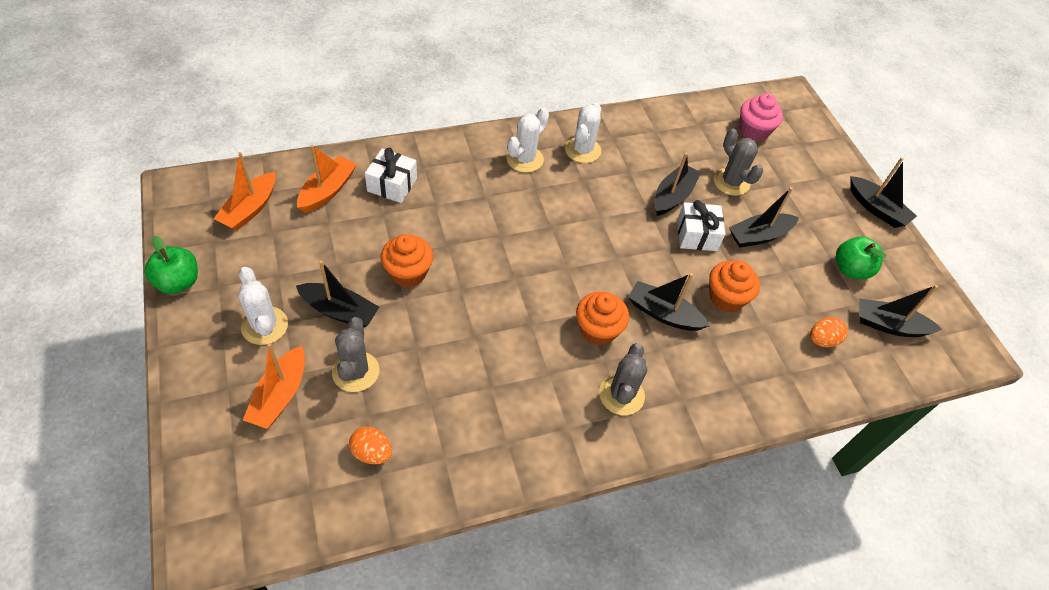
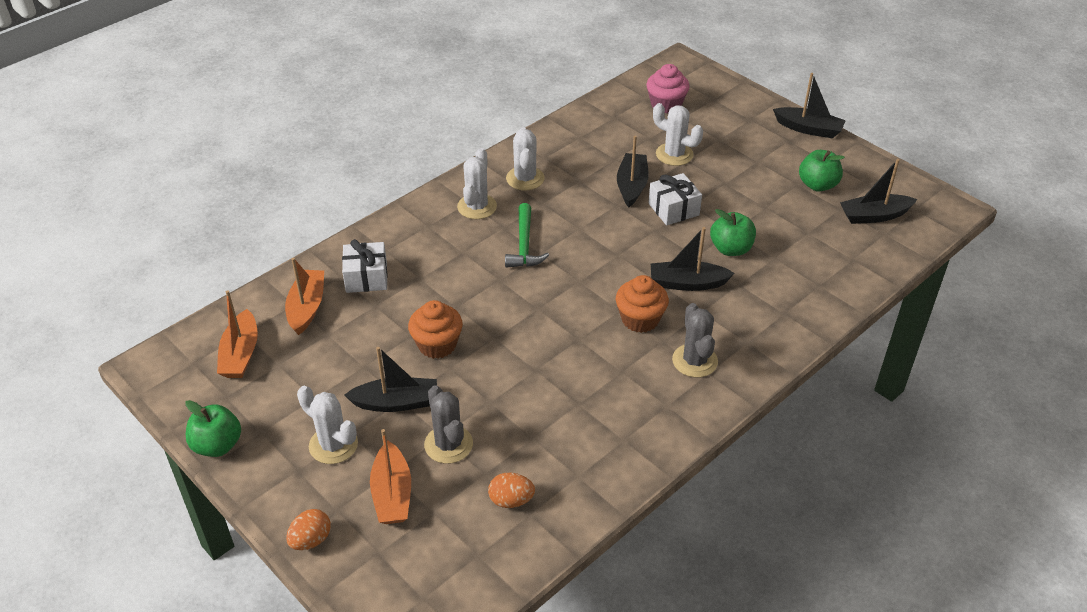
camera: 20 degrees left, 10 degrees down
(542, 212) = (524, 245): none -> green hammer
(726, 297) = (731, 249): orange cupcake -> green apple
(731, 182) = (674, 154): grey cactus -> white cactus
(759, 236) = (726, 189): black boat -> none
(822, 340) = (829, 249): orange egg -> orange egg (311, 540)

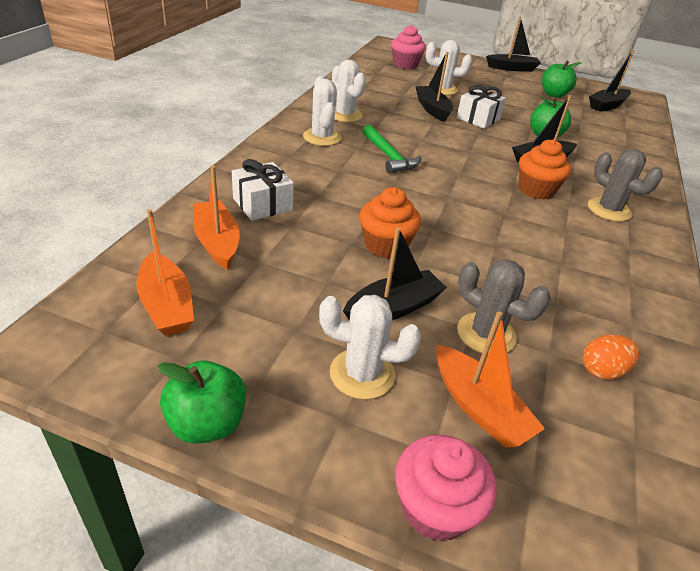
camera: 30 degrees left, 5 degrees down
(311, 540) = (435, 508): orange egg -> pink cupcake

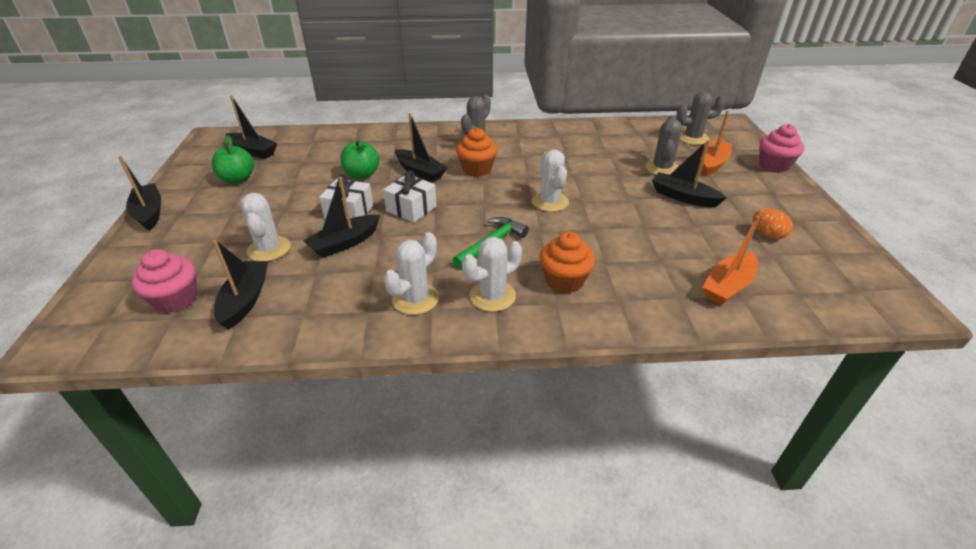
camera: 110 degrees left, 0 degrees up
(167, 305) = (807, 277): orange boat -> none
(207, 423) = (836, 227): green apple -> none
(262, 204) = (654, 285): white gift -> white gift (411, 209)
(362, 374) = (742, 195): white cactus -> white cactus (550, 202)
(385, 245) = (628, 213): orange cupcake -> orange cupcake (564, 281)
(390, 77) = (245, 300): none -> black boat
(599, 450) = (692, 138): none -> grey cactus
(602, 370) = (643, 139): orange egg -> orange egg (767, 235)

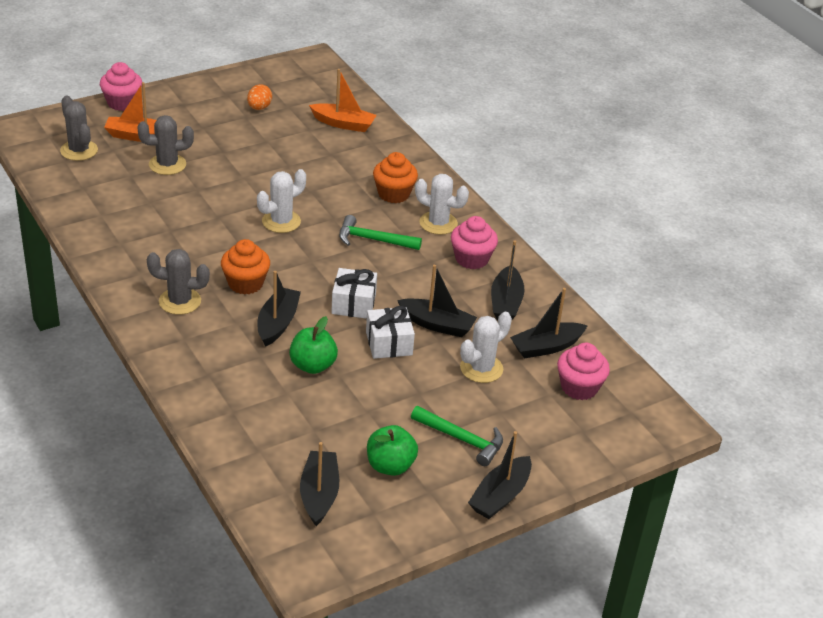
camera: 120 degrees left, 0 degrees up
(217, 214) = (461, 439): none -> green hammer
(415, 299) = (471, 259): white cactus -> pink cupcake
(683, 197) = (221, 149): black boat -> black boat (506, 302)

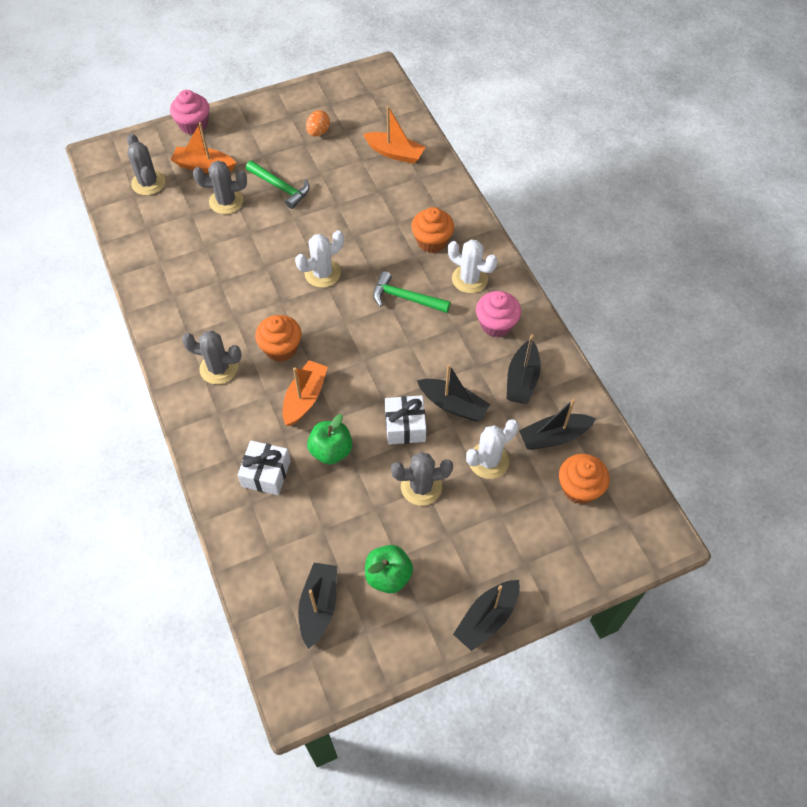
camera: 10 degrees right, 20 degrees up
(277, 323) = (305, 398): black boat -> orange boat
(353, 304) = (378, 376): white gift -> white gift (266, 474)
(414, 392) = (421, 487): none -> grey cactus
(461, 439) = (459, 547): green hammer -> green hammer (280, 187)
(579, 387) = (579, 488): pink cupcake -> orange cupcake

